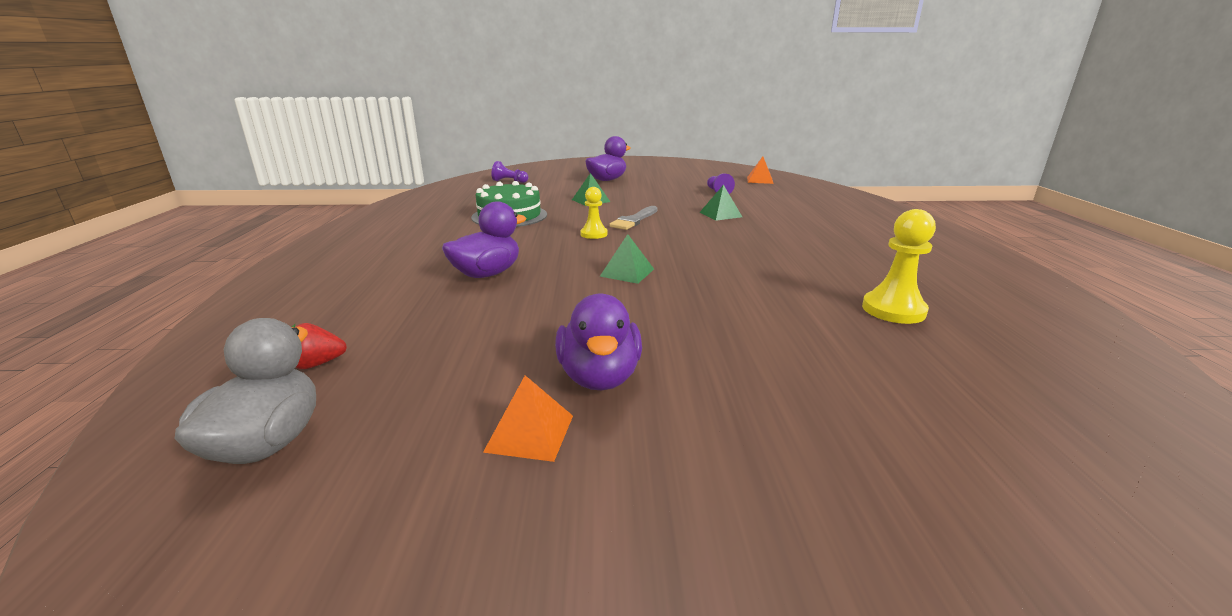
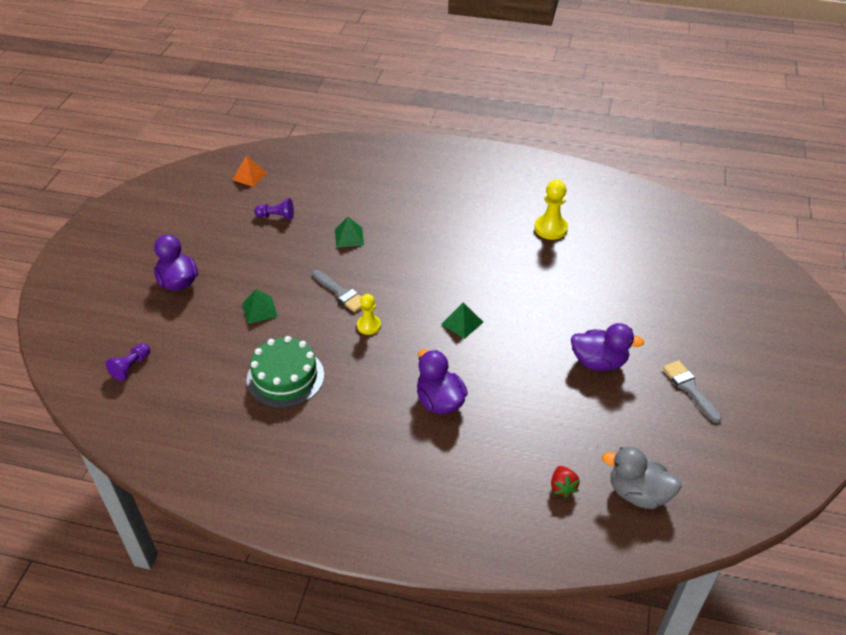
camera: 75 degrees left, 20 degrees up
(530, 433) = (642, 394): orange pyramid -> none
(562, 509) = (690, 389): none -> grey brush

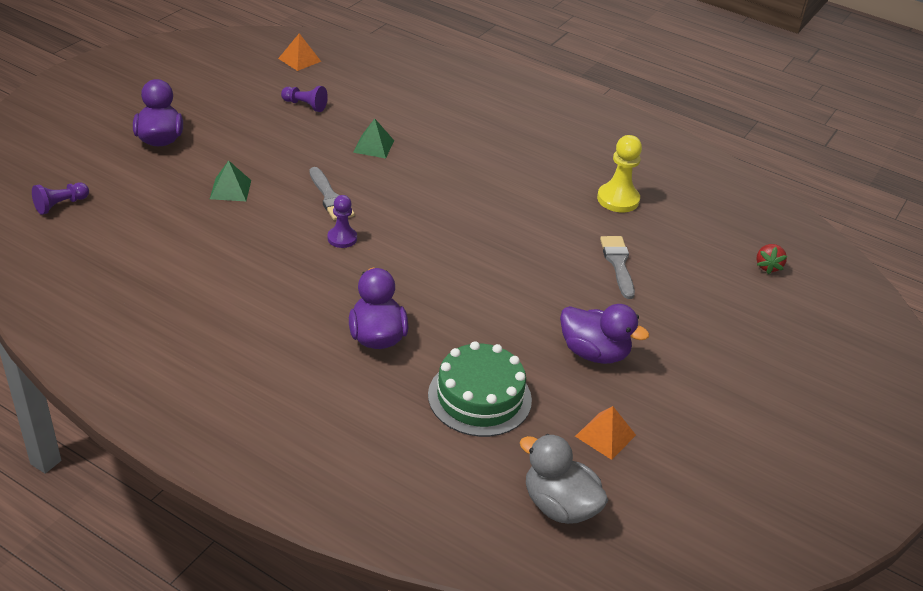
camera: 15 degrees right, 5 degrees down
(285, 377) = (217, 262): green cake -> green cake (479, 397)
(369, 325) = (342, 238): yellow pawn -> purple pawn
(462, 323) = (452, 266): green pyramid -> none
(562, 487) = (469, 469): red strawberry -> red strawberry (767, 266)
(640, 426) = (605, 435): none -> orange pyramid
(690, 389) = (693, 415): grey brush -> grey brush (618, 263)

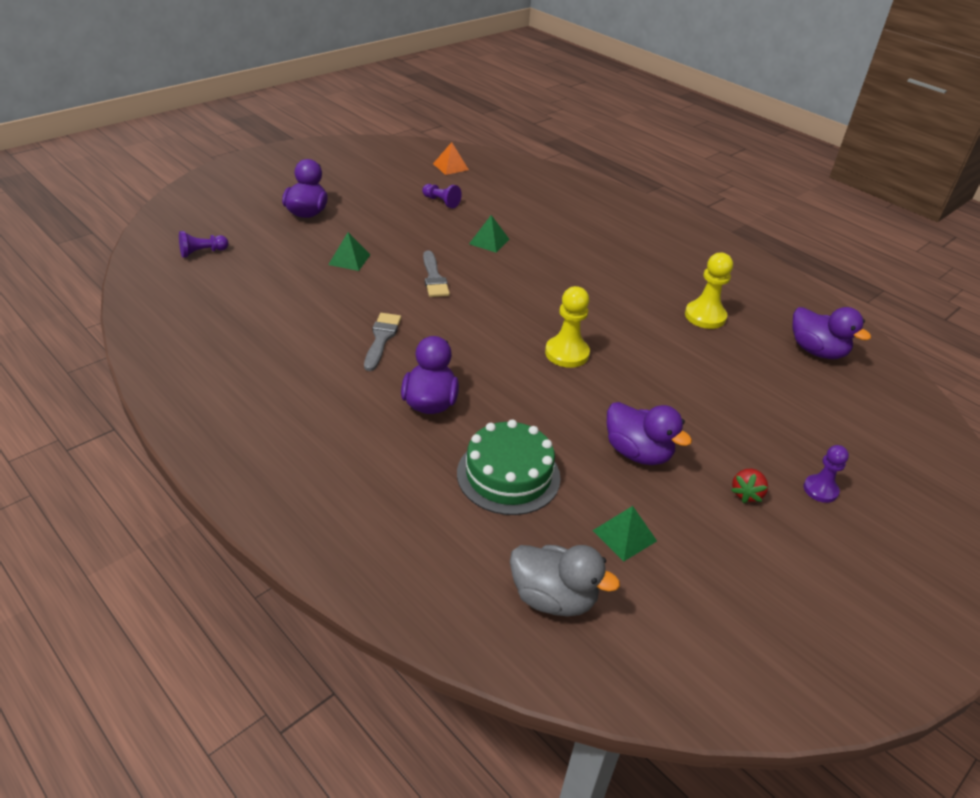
camera: 15 degrees right, 0 degrees up
(342, 238) = (431, 313): purple pawn -> purple pawn (820, 490)
(495, 261) = (567, 353): none -> yellow pawn
(559, 505) = (553, 598): grey duck -> grey duck turned 150 degrees clockwise
(605, 435) = (624, 535): orange pyramid -> green pyramid
(618, 263) = (687, 373): grey brush -> grey brush (381, 339)
(732, 220) = (816, 351): none -> purple duck
(767, 266) = (843, 399): red strawberry -> red strawberry (746, 494)

